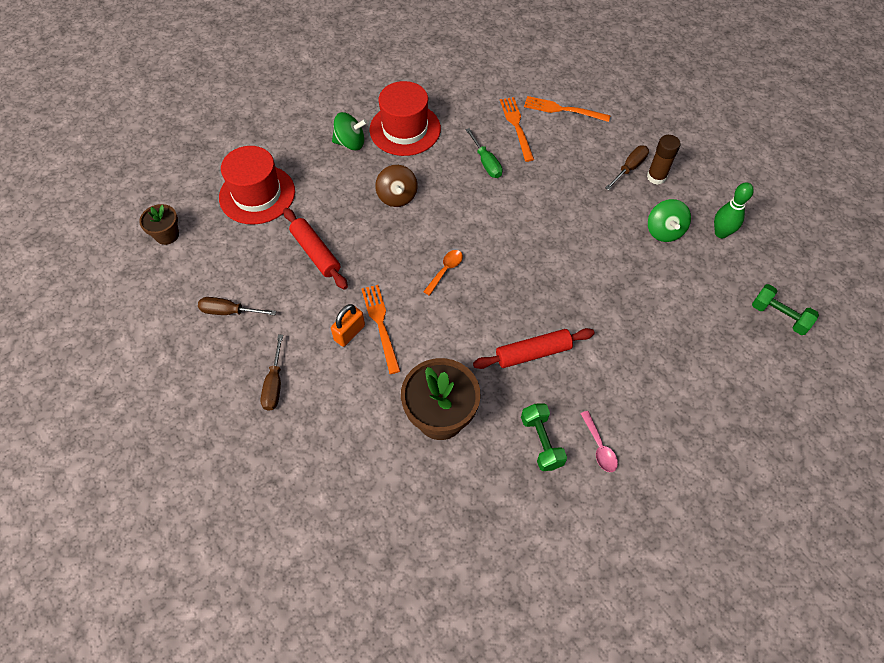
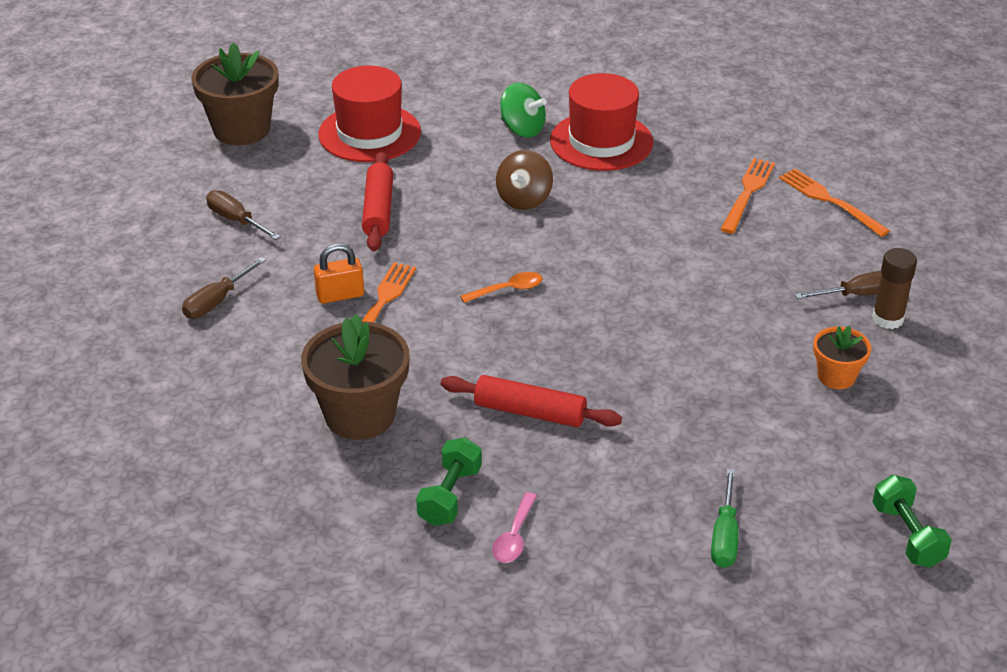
camera: 35 degrees right, 20 degrees down
(167, 235) = (241, 129): brown flower pot -> brown flower pot, size x1.82
(486, 162) = (669, 212): green screwdriver -> green screwdriver (725, 536)
(664, 231) = (836, 376): green spinning top -> orange flower pot
(721, 233) = (918, 414): green bowling pin -> none

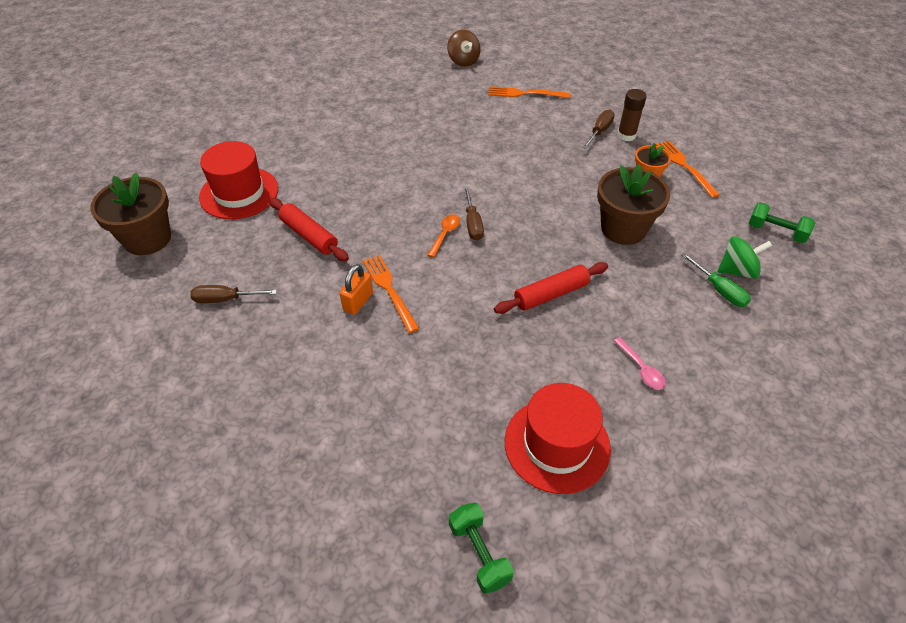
camera: 45 degrees left, 10 degrees up
(217, 301) = (286, 360): brown screwdriver -> brown screwdriver (472, 223)
(360, 415) = (471, 365): brown flower pot -> brown flower pot (623, 229)
(449, 496) = (581, 373): green dumbbell -> green dumbbell (479, 553)
(522, 129) = (327, 140): green spinning top -> green spinning top (737, 270)
(524, 199) = (382, 179): brown spinning top -> brown spinning top (463, 61)
(601, 141) = (378, 124): red hat -> red hat (557, 444)
(748, 192) = (485, 110): orange fork -> orange fork (684, 166)

